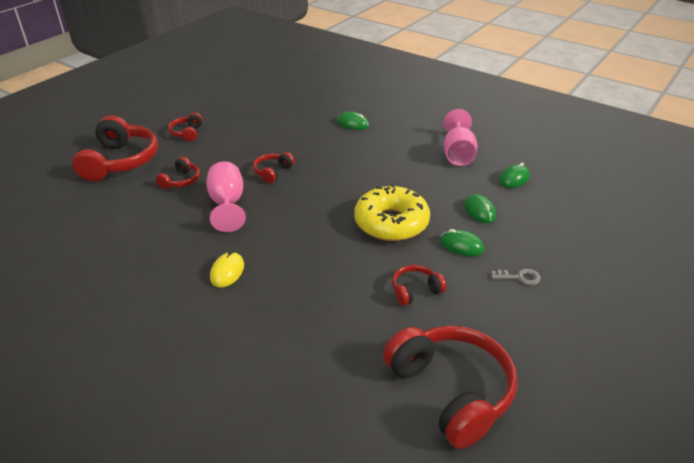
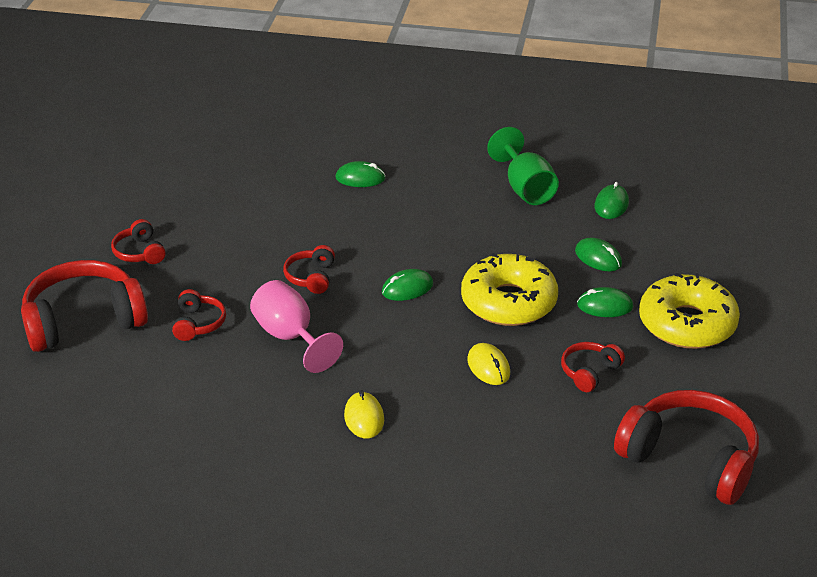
camera: 25 degrees left, 0 degrees up
(120, 161) = (83, 321): red headphones -> red headphones turned 90 degrees counterclockwise
(328, 195) = (407, 288): none -> green mouse
(342, 263) = (488, 367): none -> yellow mouse
(458, 154) = (525, 188): pink goblet -> green goblet
(520, 277) = (687, 324): grey key -> yellow donut

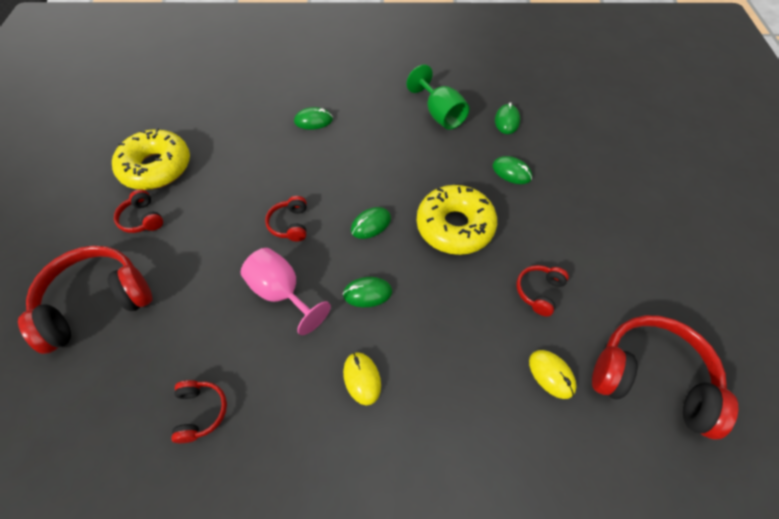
camera: 10 degrees left, 20 degrees up
(198, 323) = (200, 290): red headphones -> red headphones (201, 412)
(488, 367) = (455, 299): yellow mouse -> yellow mouse (551, 374)
(604, 306) = (530, 219): green mouse -> green mouse (367, 293)
(687, 324) = (598, 228): yellow donut -> yellow donut (156, 167)

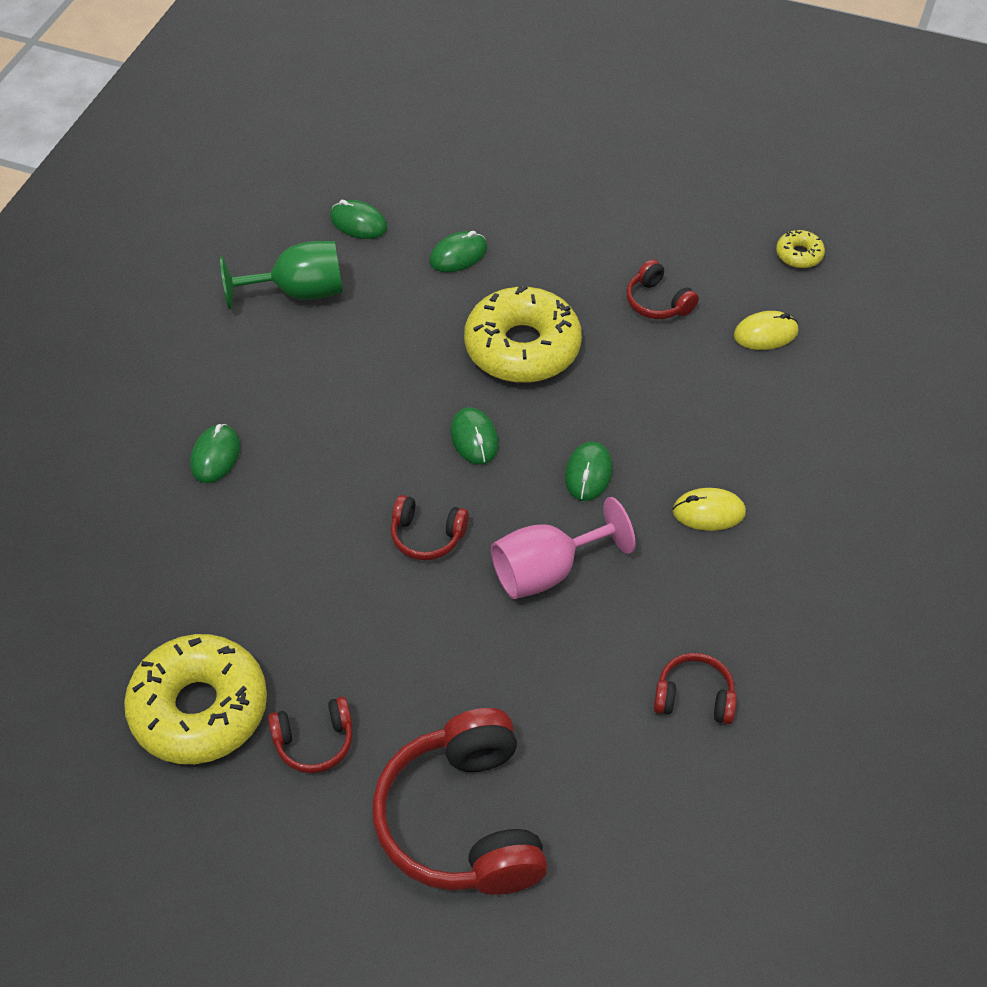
camera: 70 degrees left, 5 degrees down
(651, 379) = (799, 255): red headphones -> yellow donut

